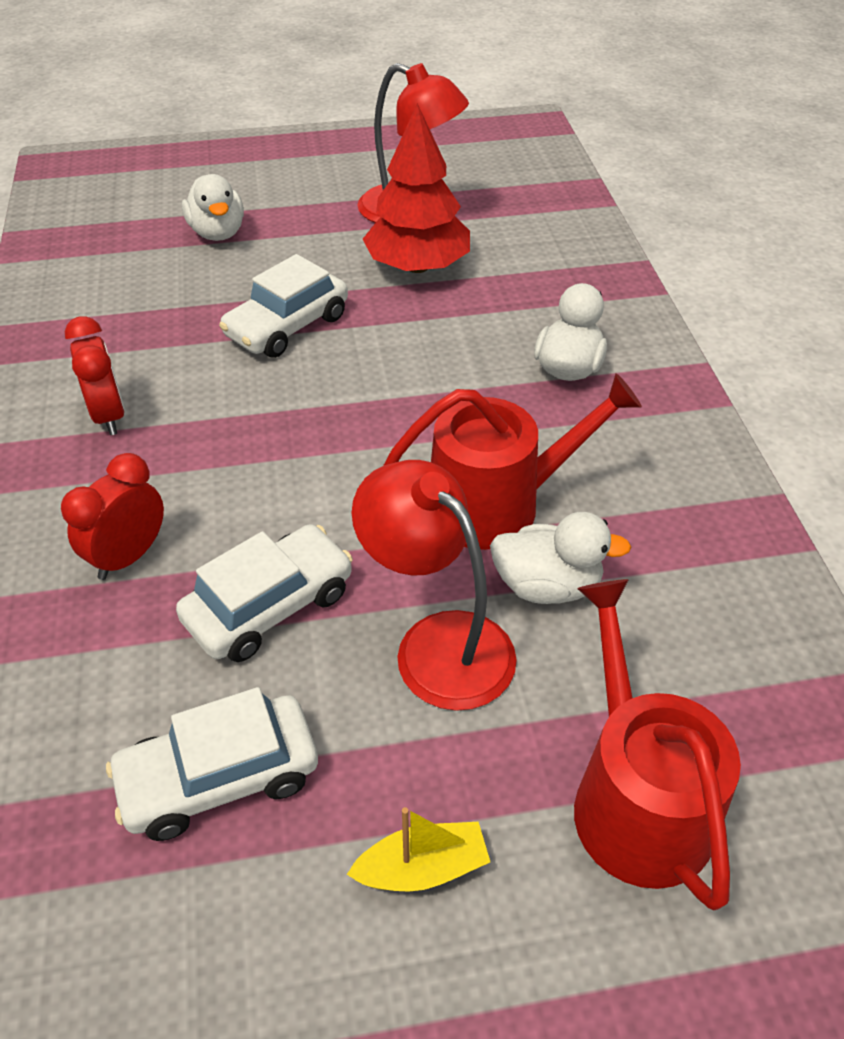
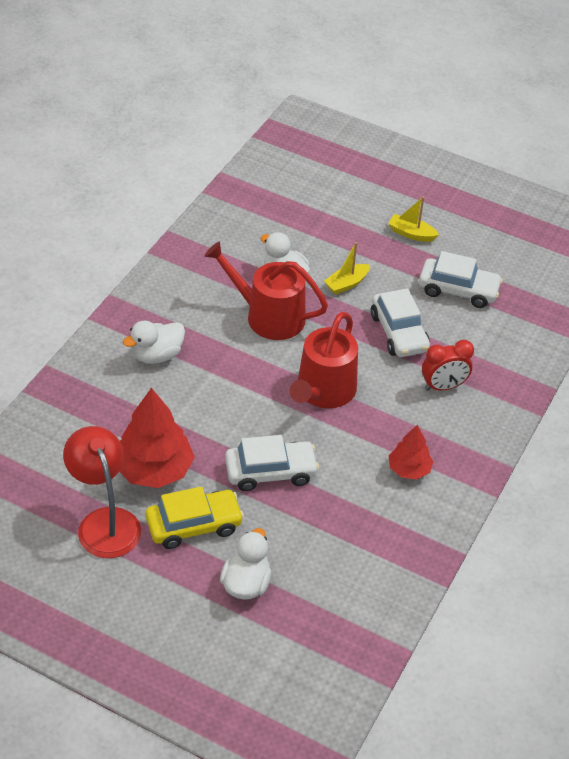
camera: 145 degrees left, 0 degrees up
(109, 416) = (409, 469): red clock -> red tree
(269, 606) = (399, 332): white car -> white car turned 105 degrees counterclockwise
(320, 247) = (194, 525): none -> yellow car
(437, 643) = (346, 284): red lamp -> yellow boat
(636, 798) = (328, 211): red watering can -> red watering can (323, 391)

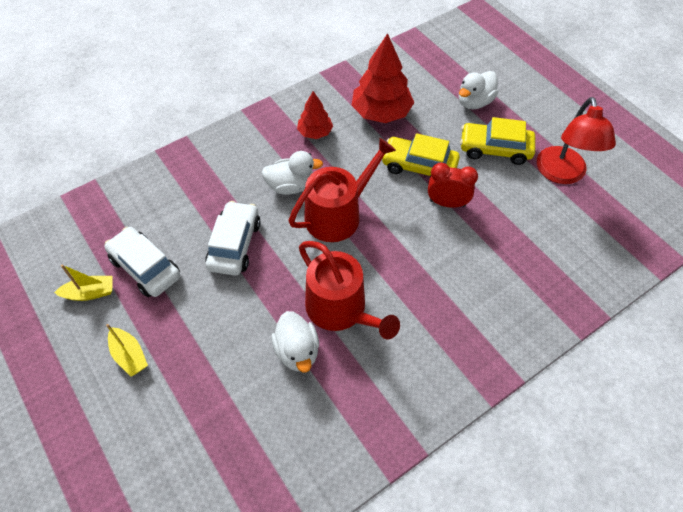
camera: 150 degrees left, 10 degrees up
(153, 470) = (510, 200): red tree -> red tree (381, 112)
(157, 355) = (468, 307): white duck -> white duck (291, 186)
(270, 472) = (419, 166): white car -> yellow car
(346, 284) = (242, 317): yellow boat -> yellow boat (90, 293)
(443, 386) = (238, 183): red clock -> red clock (447, 203)

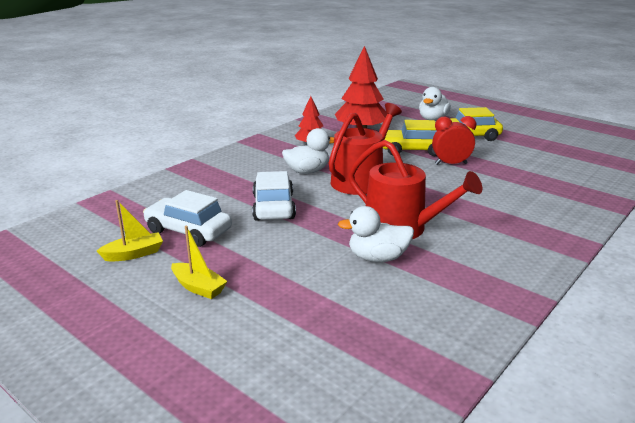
camera: 15 degrees left, 30 degrees down
(297, 351) = (377, 258): white duck -> white duck turned 120 degrees clockwise
(562, 174) = (530, 141): red lamp -> none

